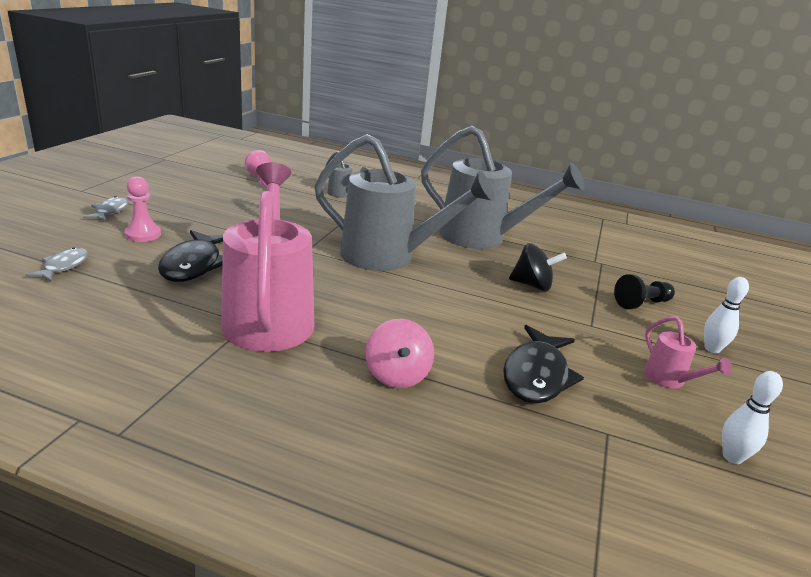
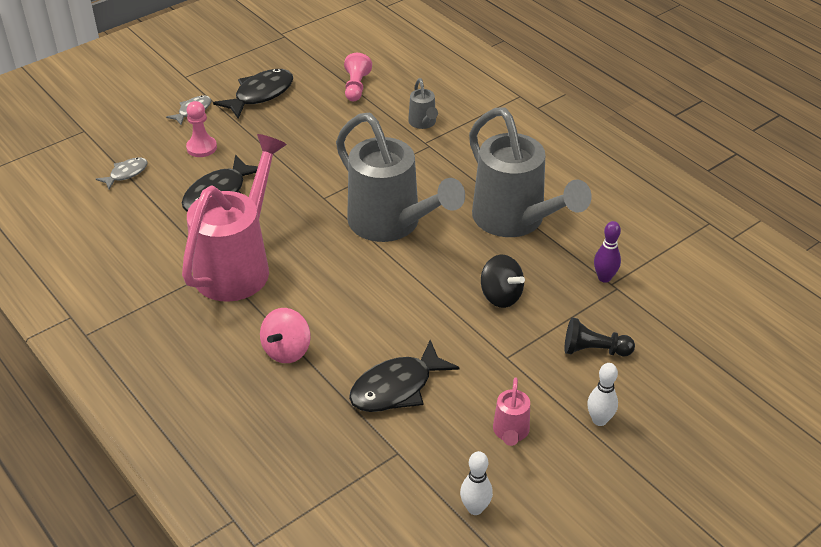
camera: 35 degrees right, 15 degrees up
(175, 193) = (260, 95): none -> black fish
(585, 258) = (604, 278): none -> purple bowling pin

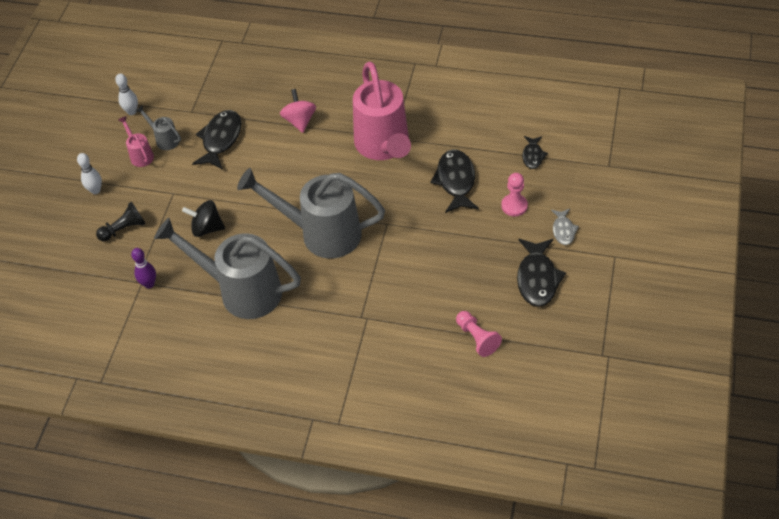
camera: 145 degrees right, 10 degrees up
(126, 174) = (533, 156): grey fish -> black fish
(423, 123) = (386, 336): grey watering can -> grey watering can (164, 139)

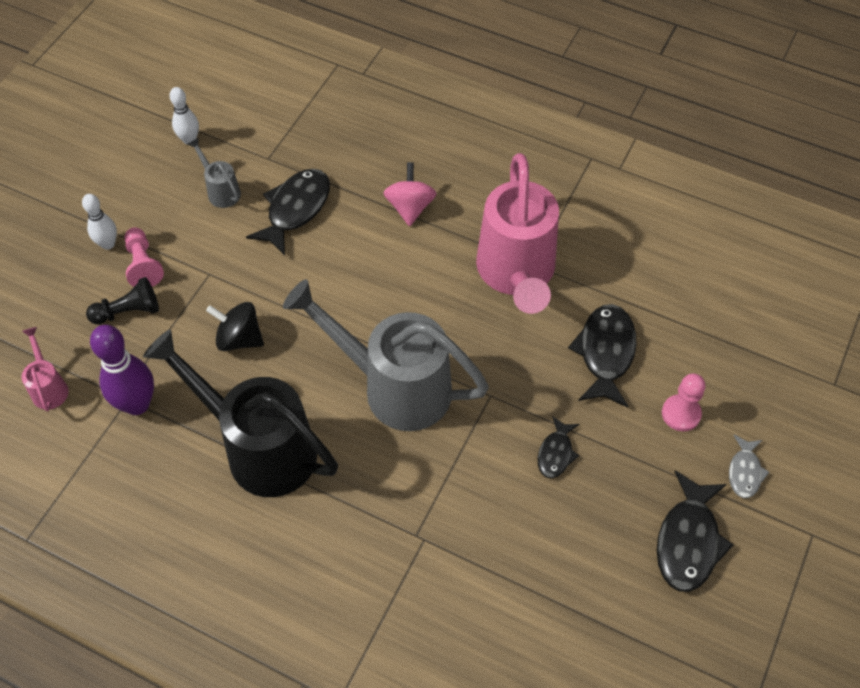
camera: 10 degrees right, 5 degrees up
(140, 155) = (182, 206): pink watering can -> pink watering can (49, 387)
(149, 284) = (137, 404): purple bowling pin -> purple bowling pin, size x1.68
(241, 291) = (260, 448): grey watering can -> black watering can
(477, 338) = (576, 616): pink pawn -> pink pawn (143, 265)
(533, 156) = (726, 341): black fish -> black fish (556, 453)

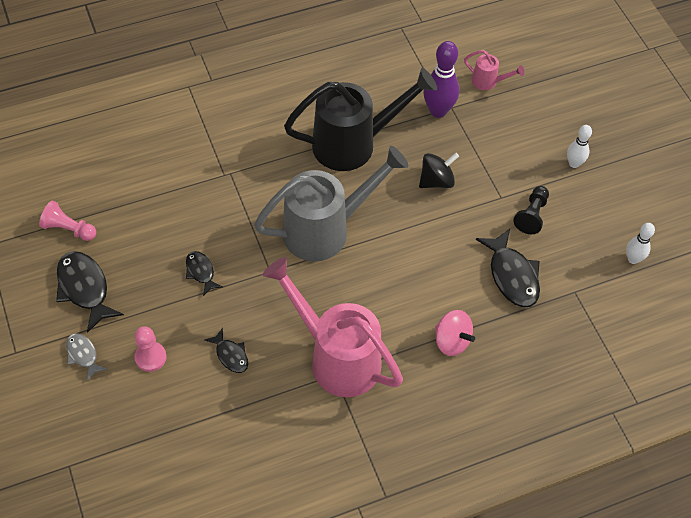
camera: 130 degrees right, 0 degrees up
(128, 311) = (509, 143): black pawn -> black pawn (531, 215)
(143, 265) = (540, 170): pink pawn -> pink pawn (69, 229)
(221, 191) = (567, 246): grey watering can -> none
(605, 353) = (230, 355): black fish -> black fish, size x0.56

